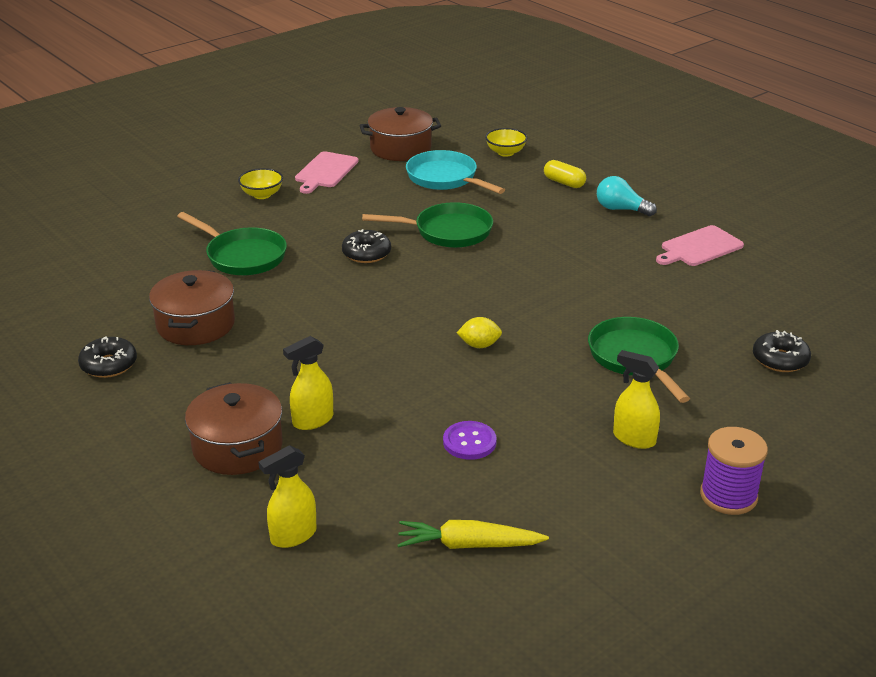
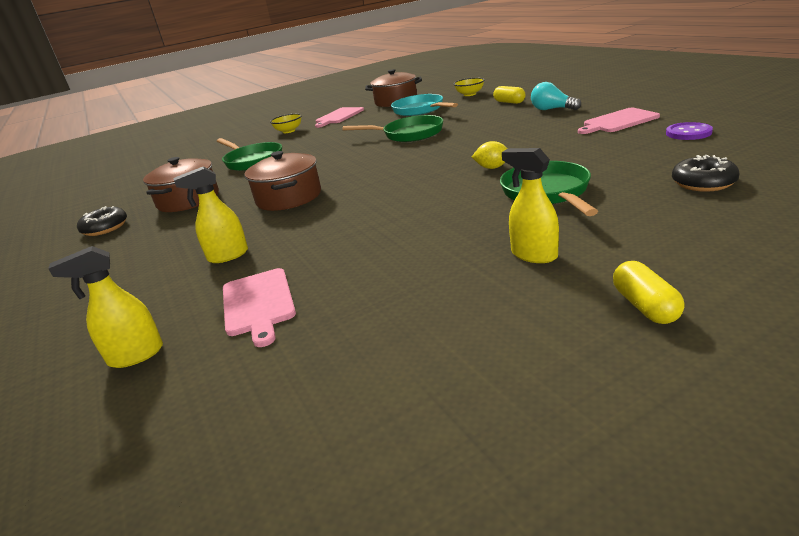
camera: 15 degrees right, 5 degrees down
(238, 447) = (150, 279): brown pot -> brown pot (289, 197)
(366, 253) = (341, 151): black donut -> none
(385, 483) = (258, 303): none -> pink cutting board
(468, 545) = (309, 364): yellow carrot -> none
(469, 442) = (360, 265): purple button -> purple button (688, 133)
(479, 345) = (403, 195): yellow lemon -> yellow lemon (492, 168)
(728, 496) = (645, 306): purple spool -> yellow capsule

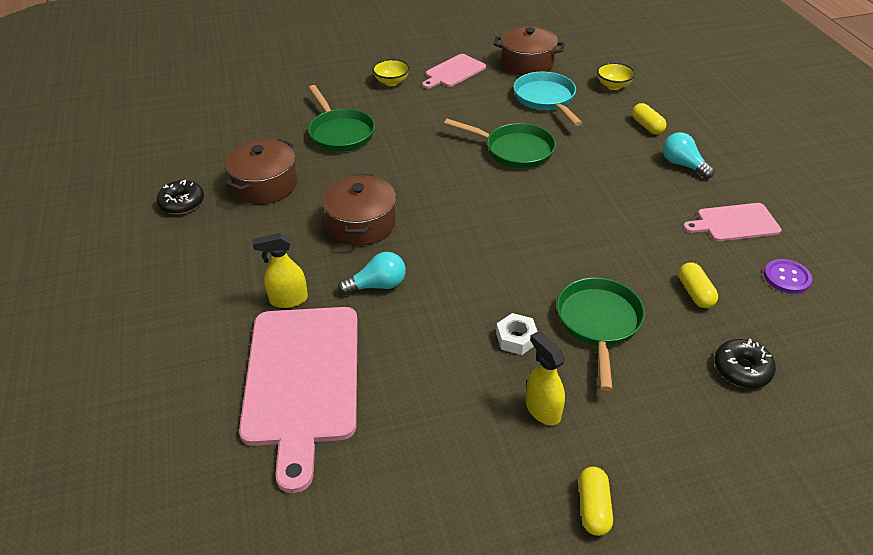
camera: 10 degrees right, 15 degrees up
(135, 355) = (199, 406): yellow spray bottle -> none
(258, 303) = (302, 380): pink cutting board -> pink cutting board, size x1.93
(318, 225) = (377, 285): none -> turquoise light bulb
(475, 220) = (516, 338): none -> white nut
(492, 168) = (569, 256): yellow lemon -> none
(619, 158) = (695, 293): none -> yellow capsule

